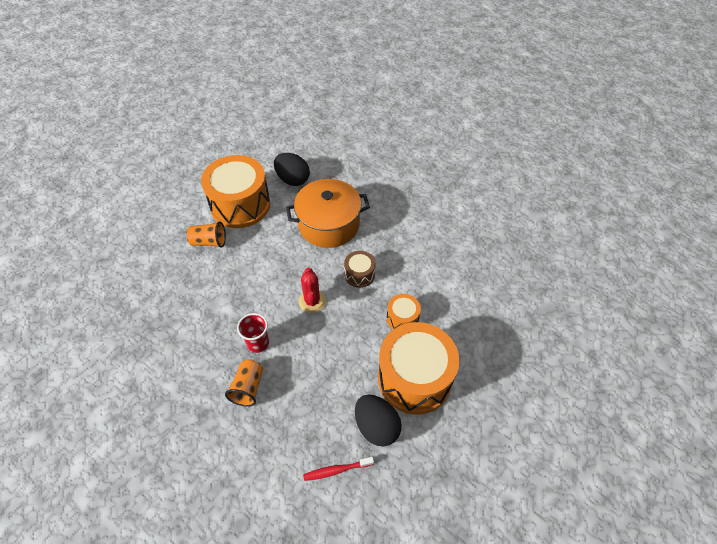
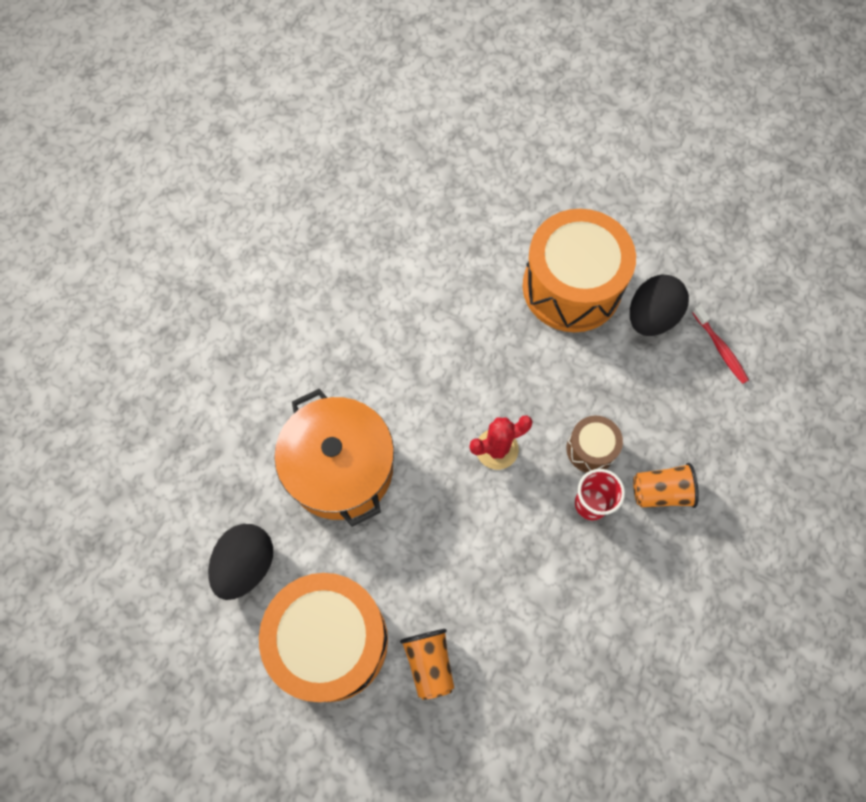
camera: 105 degrees left, 15 degrees up
(359, 274) = (428, 394): brown drum -> brown drum (591, 449)
(402, 318) = (487, 319): orange drum -> none

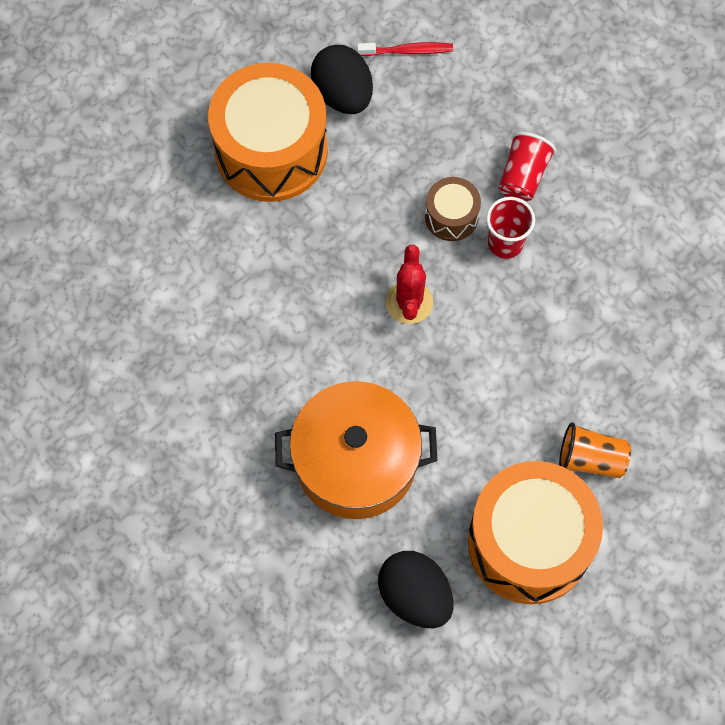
camera: 65 degrees left, 0 degrees up
(661, 492) = (523, 176): orange cup -> red cup

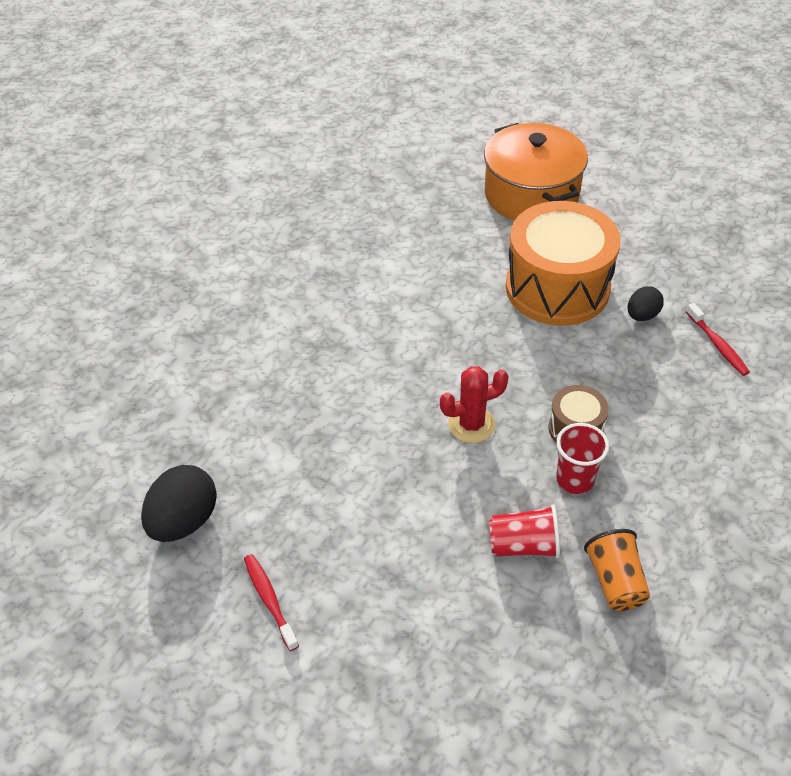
camera: 70 degrees right, 20 degrees down
(343, 94) = (642, 315): black egg -> black egg, size x0.58
(356, 461) = (299, 435): orange pot -> orange pot (531, 194)
(523, 176) = (654, 471): red cup -> red cup (523, 545)
(529, 542) = (269, 600): orange drum -> red toothbrush
(591, 459) = (382, 628): orange cup -> orange cup (615, 581)

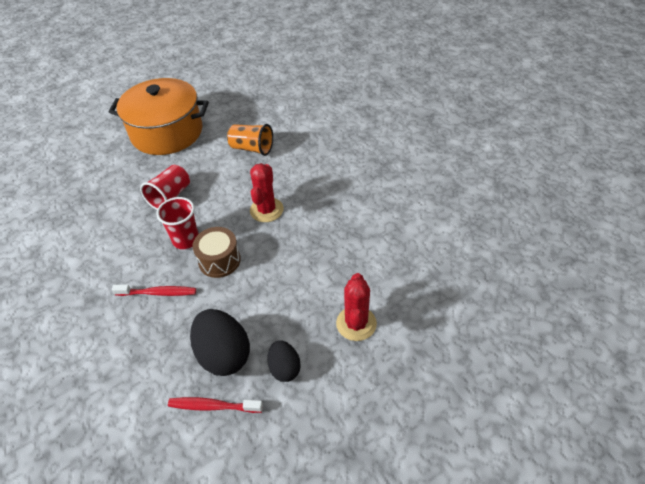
camera: 120 degrees right, 0 degrees up
(184, 521) = (298, 86): black egg -> black egg (224, 354)
(269, 600) = (231, 101): red toothbrush -> red toothbrush (158, 293)
(531, 194) = (497, 373): orange pot -> orange pot (167, 132)
(557, 287) = (356, 323): orange drum -> red cactus
(615, 581) = (113, 224): orange cup -> orange cup (252, 148)

